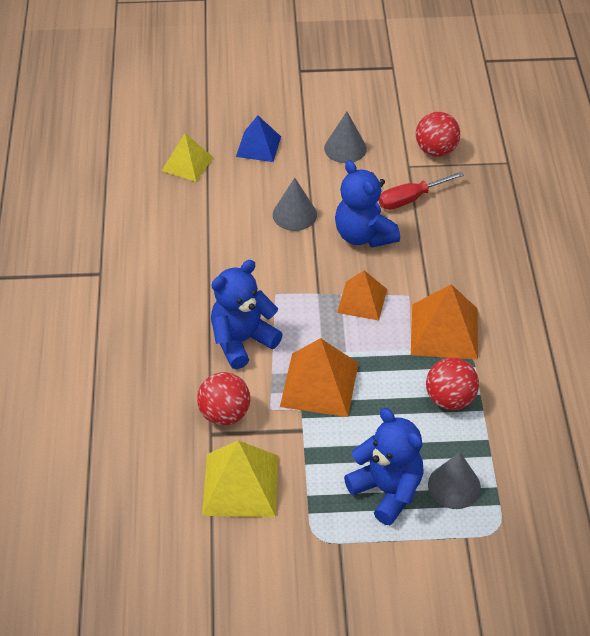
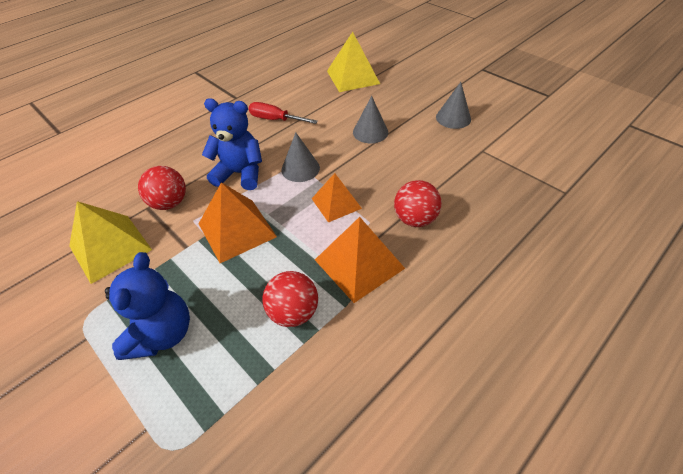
camera: 50 degrees right, 0 degrees up
(187, 164) = (353, 77): yellow pyramid -> yellow pyramid, size x1.53
(258, 146) = (402, 90): blue pyramid -> none
(363, 235) = (394, 169): blue teddy bear -> none
(410, 199) = (455, 169): red screwdriver -> red screwdriver (275, 119)
(436, 150) = (515, 153): red ball -> red ball (415, 219)
(454, 486) = (200, 378): grey cone -> grey cone (300, 169)

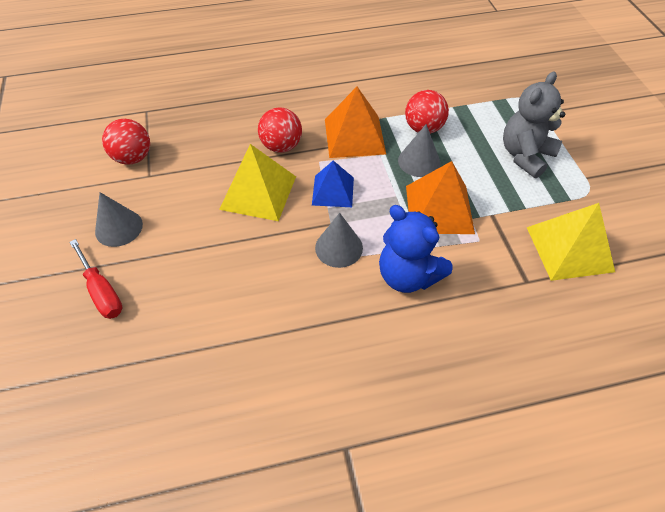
camera: 150 degrees left, 5 degrees up
(162, 334) = (525, 155): blue teddy bear -> grey teddy bear
(169, 203) = (500, 274): red ball -> red ball (133, 158)
(275, 119) = (317, 350): red screwdriver -> red screwdriver (102, 292)
(336, 203) = (333, 191): orange pyramid -> blue pyramid
(353, 77) = (138, 385): yellow pyramid -> yellow pyramid (258, 192)
(370, 132) = (223, 258): grey cone -> grey cone (419, 161)

